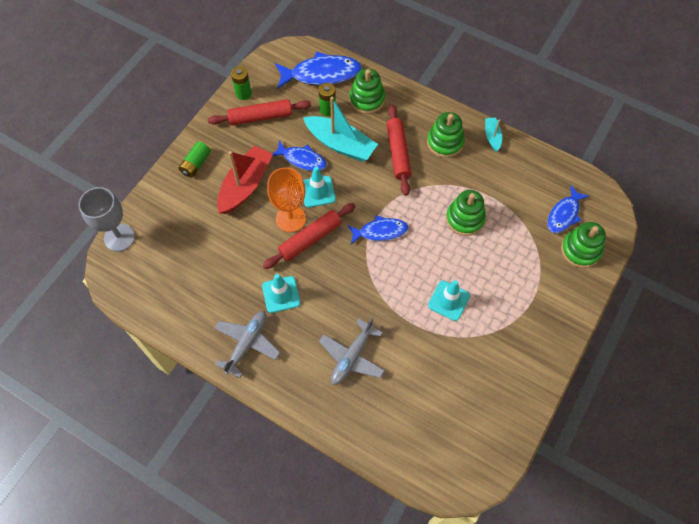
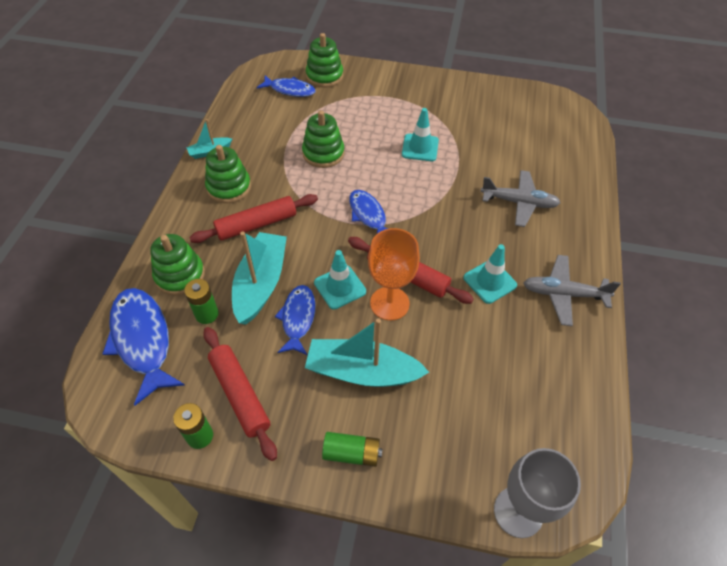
camera: 110 degrees left, 10 degrees down
(245, 185) = (362, 371): red boat -> turquoise boat

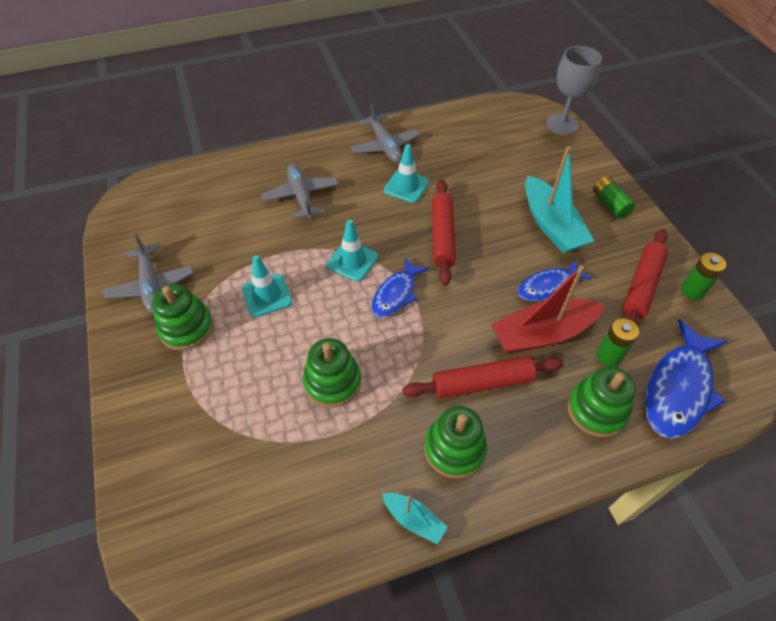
camera: 120 degrees left, 0 degrees up
(256, 224) = (482, 383): red rolling pin -> red rolling pin turned 45 degrees counterclockwise
(261, 283) = (542, 334): turquoise boat -> red boat
(290, 90) = (225, 500): blue fish -> none
(324, 76) = (168, 472): green stacking toy -> green stacking toy (186, 328)
(340, 287) = (493, 274): turquoise traffic cone -> turquoise traffic cone (352, 261)
(389, 303) = (479, 235): orange goblet -> none
(469, 99) = (151, 285): none -> grey plane

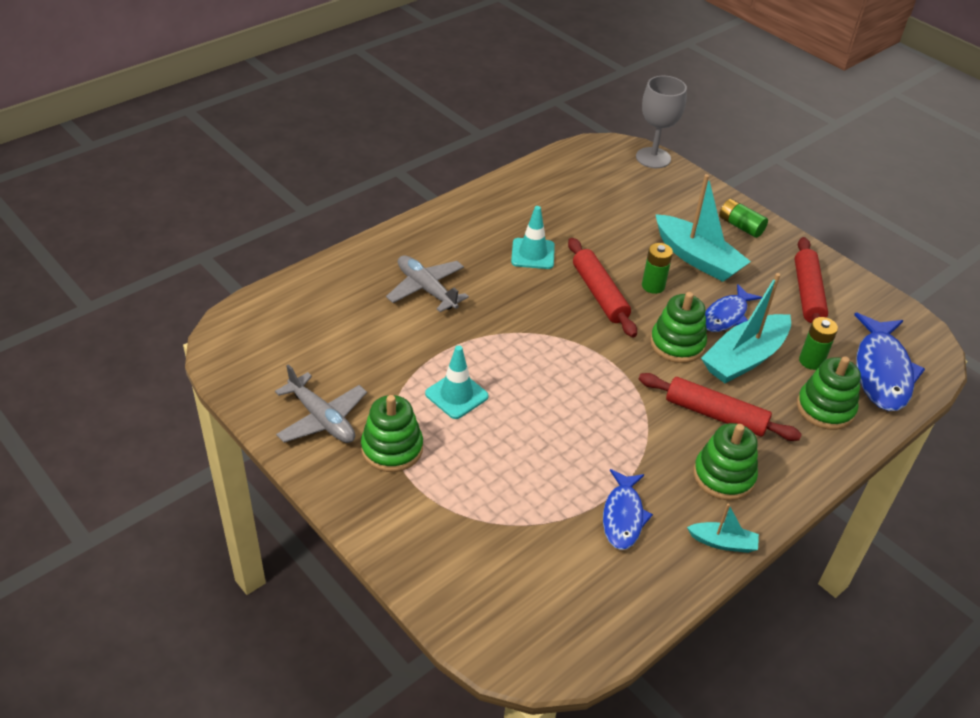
camera: 25 degrees left, 10 degrees down
(332, 382) = (576, 454): green stacking toy -> green stacking toy (677, 344)
(352, 261) = (524, 340): turquoise traffic cone -> none
(385, 146) = (483, 217): grey plane -> none
(396, 294) = (587, 359): blue fish -> blue fish (623, 516)
(482, 383) = (715, 415): red rolling pin -> red rolling pin turned 60 degrees clockwise
(542, 334) = (744, 358): red boat -> turquoise boat
(692, 291) = (852, 287): green battery -> green battery (653, 286)

